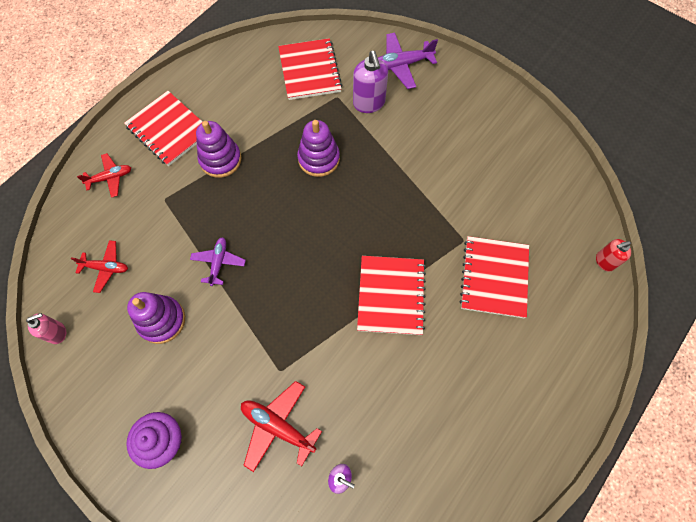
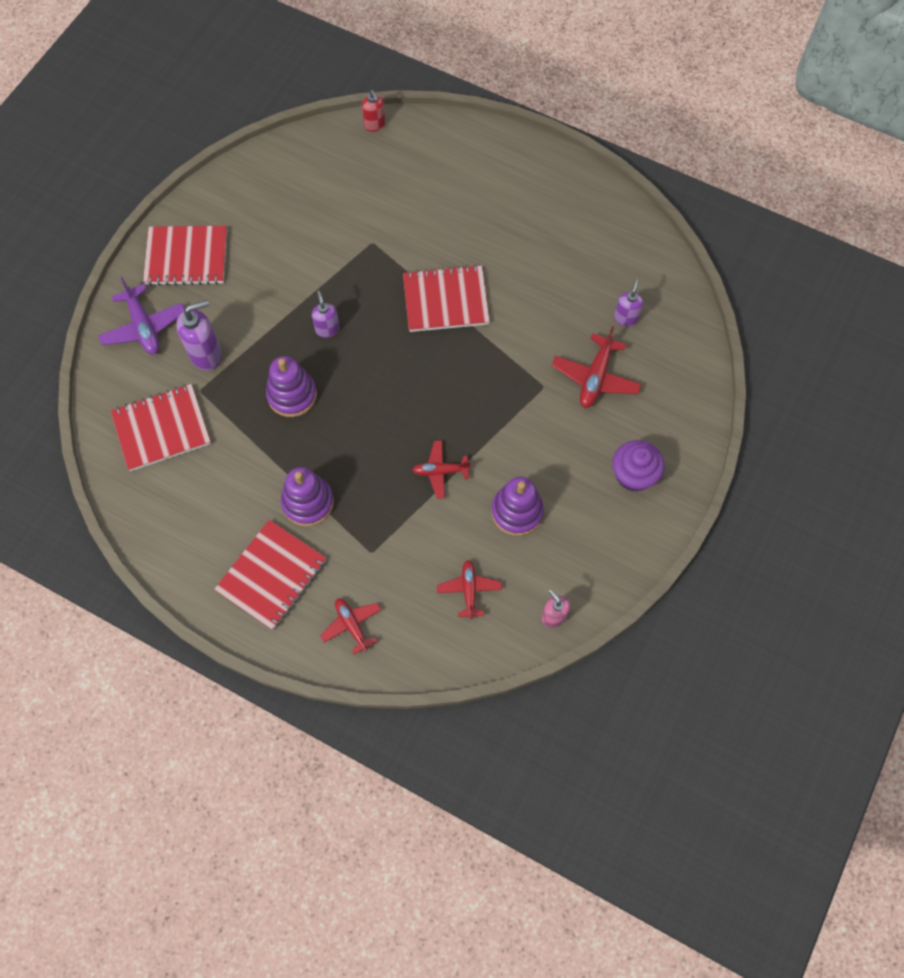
camera: 100 degrees left, 0 degrees up
(219, 262) = (440, 471): purple plane -> red plane
(377, 192) = (327, 329): none -> purple soap dispenser
(494, 277) = (409, 214): red notebook -> red notebook (186, 257)

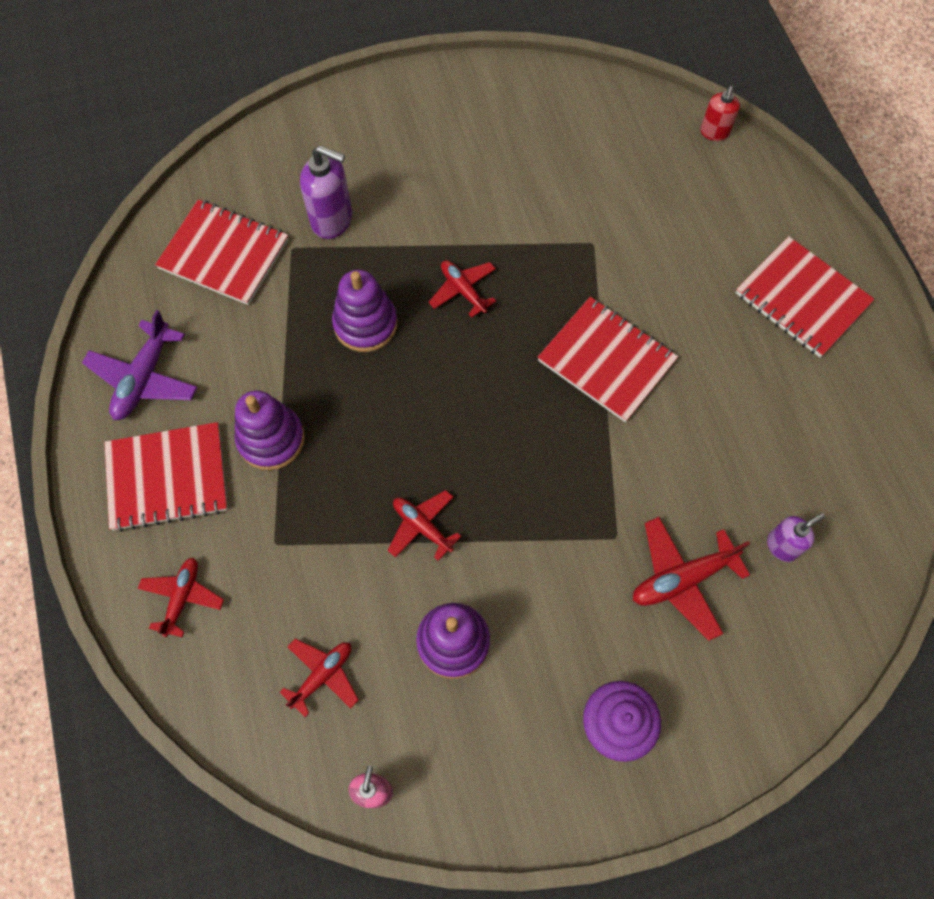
camera: 45 degrees right, 0 degrees up
(144, 327) = (307, 150): purple plane -> purple plane (144, 378)
(186, 257) = (409, 118): red notebook -> red notebook (801, 299)
(327, 329) = (463, 290): purple soap dispenser -> red plane

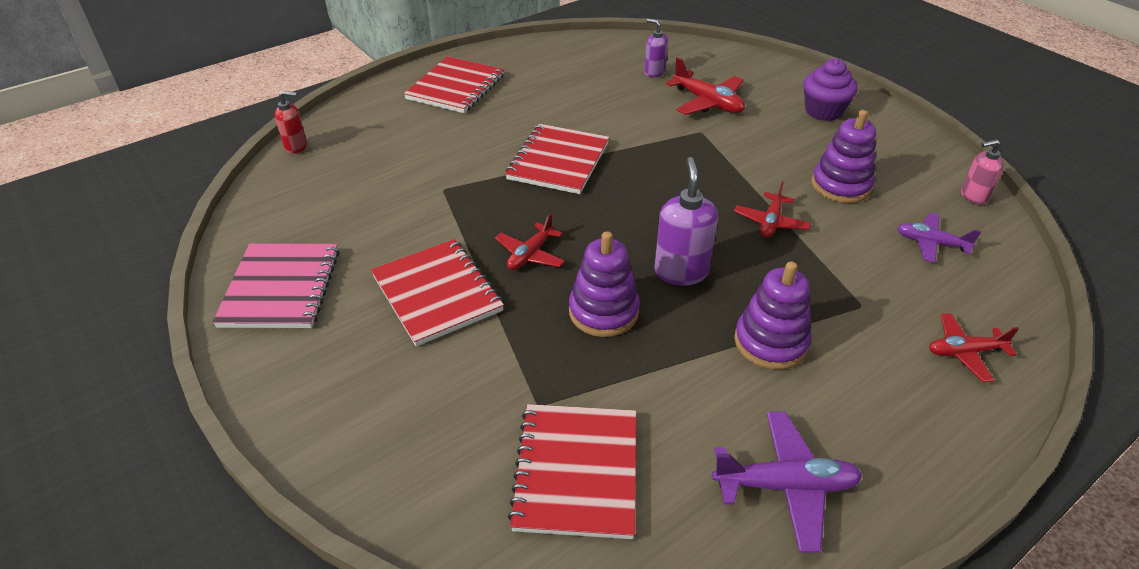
camera: 110 degrees left, 25 degrees down
(167, 478) = (873, 412): red notebook -> red notebook (437, 293)
(322, 675) = (930, 243): red plane -> purple plane
(332, 220) = (484, 380): purple soap dispenser -> purple soap dispenser (681, 271)
(495, 105) = (281, 288): none -> pink notebook

